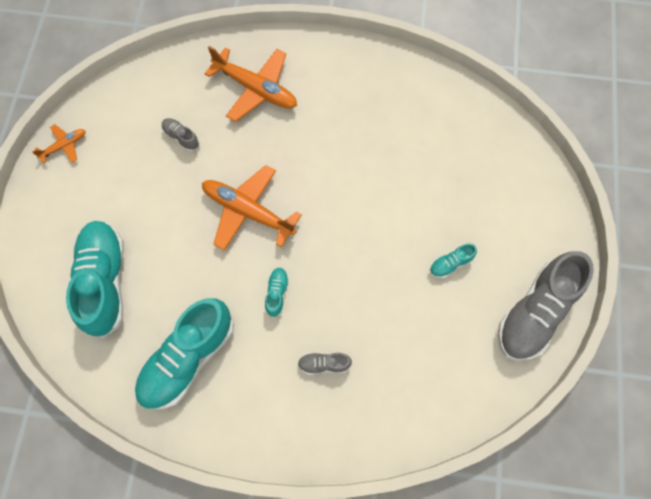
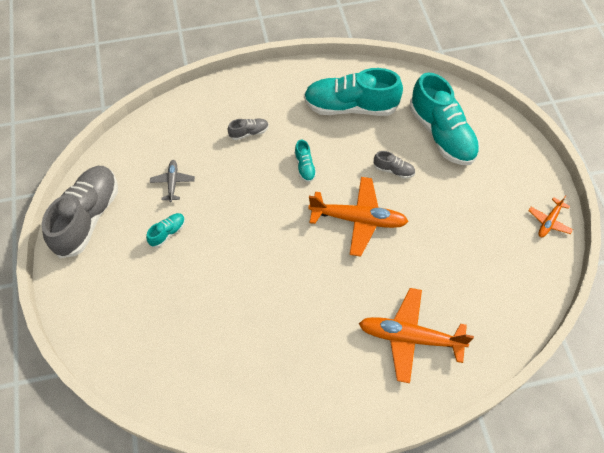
camera: 160 degrees right, 10 degrees down
(181, 137) = (453, 264): grey shoe -> grey shoe (393, 170)
(187, 359) = (350, 107): turquoise shoe -> turquoise shoe turned 105 degrees counterclockwise
(432, 325) = (173, 182): none -> grey plane

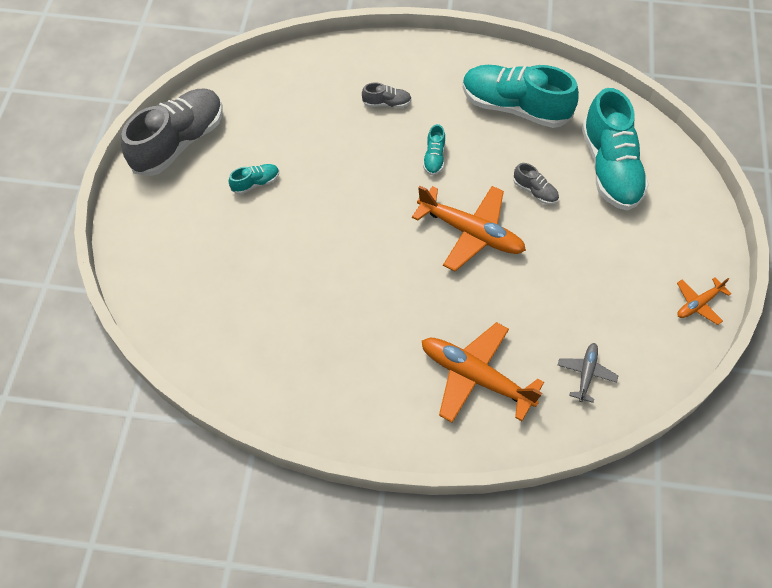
camera: 20 degrees right, 0 degrees up
(173, 182) = (282, 132): grey plane -> grey plane (586, 374)

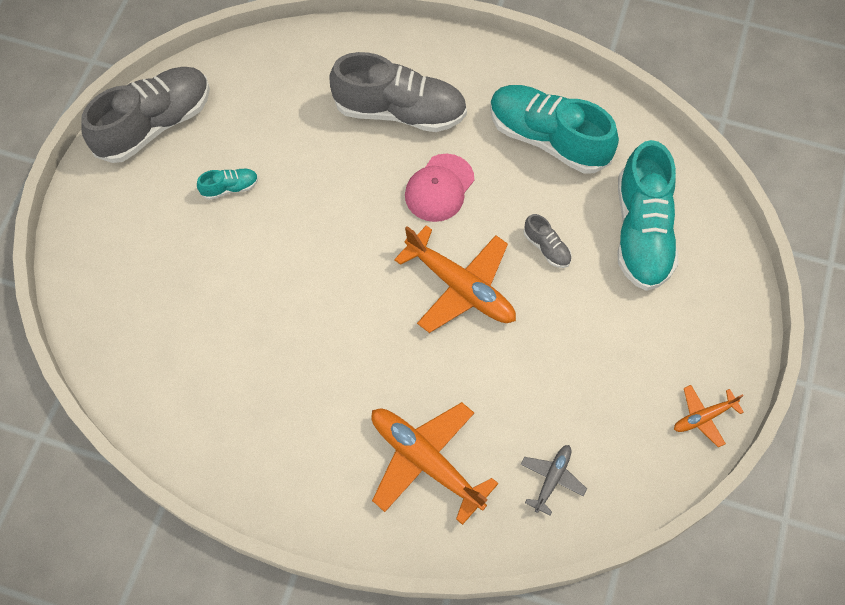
camera: 10 degrees right, 5 degrees up
(387, 103) = (400, 111): grey shoe -> grey shoe, size x2.33
(434, 158) = (439, 188): turquoise shoe -> pink cap

